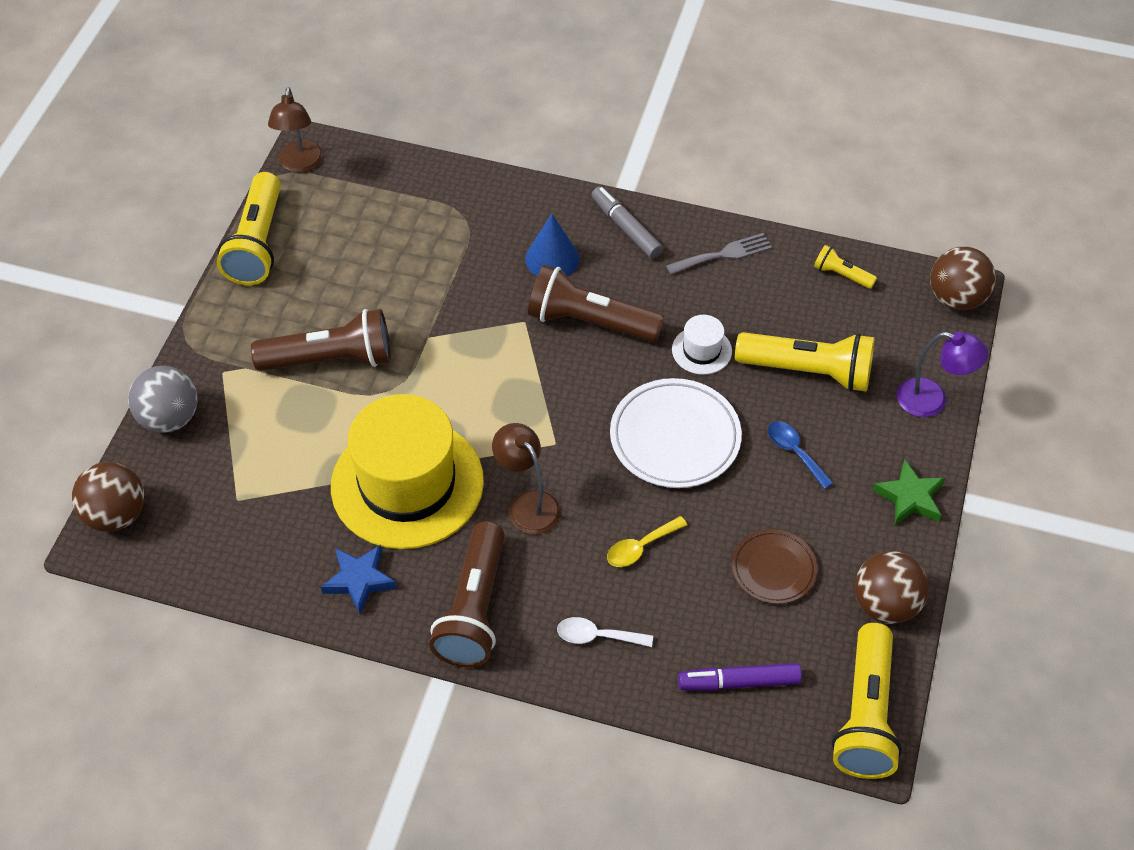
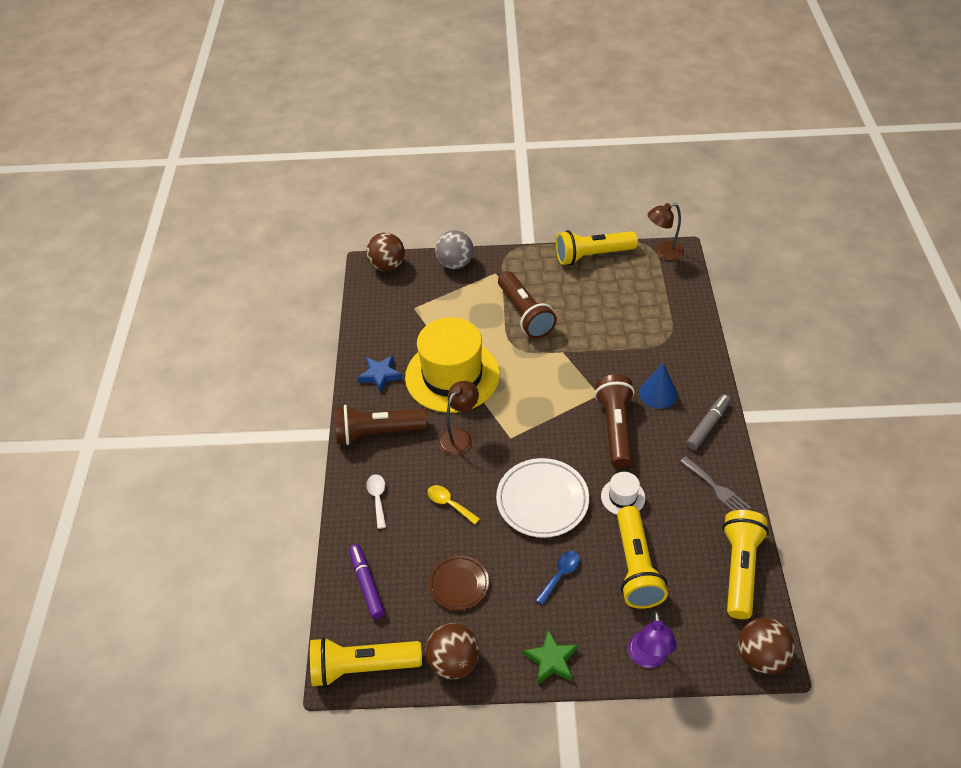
camera: 75 degrees right, 5 degrees down
(841, 275) = (740, 569): yellow flashlight -> yellow flashlight, size x2.10

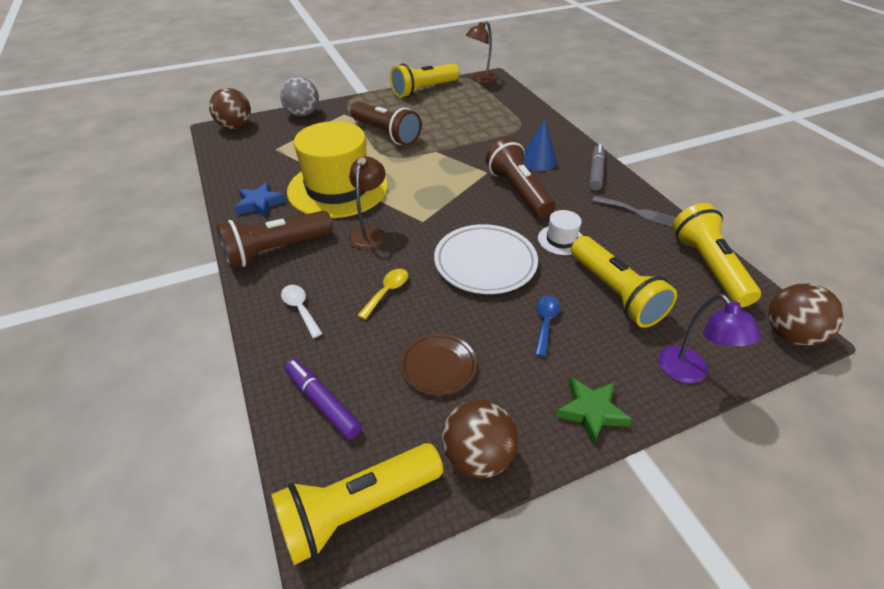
camera: 25 degrees left, 5 degrees down
(449, 504) = (387, 292): yellow spoon -> yellow spoon turned 105 degrees clockwise

